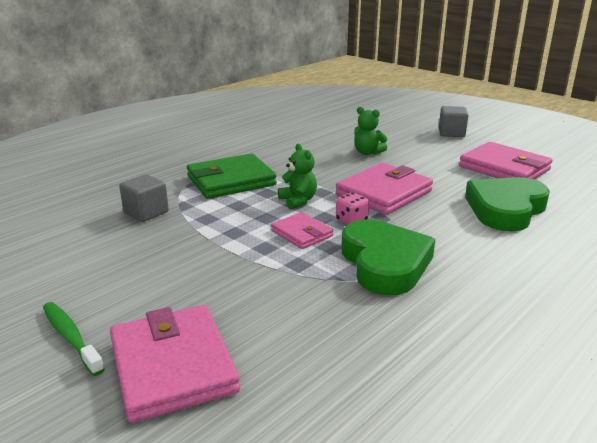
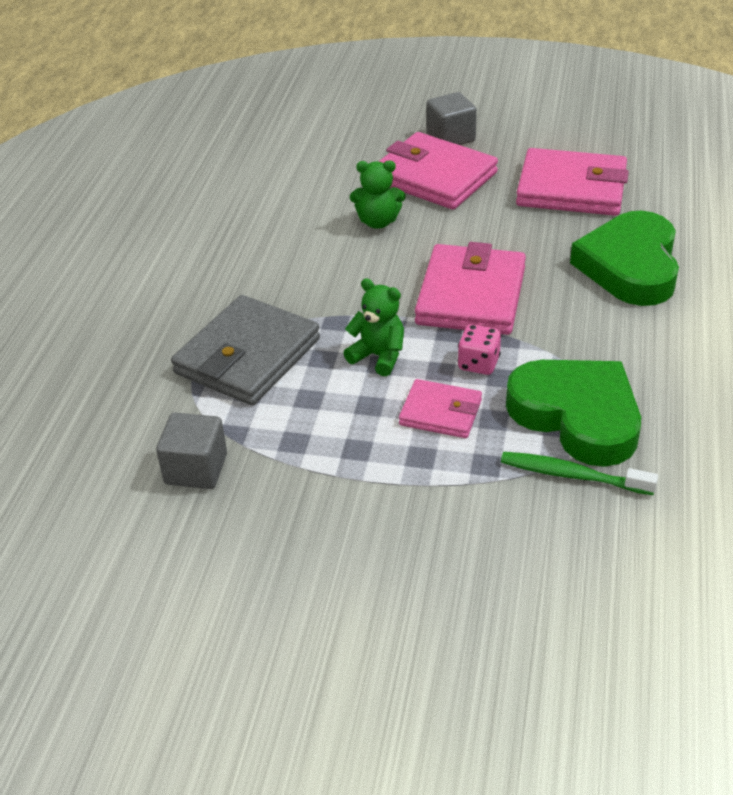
camera: 30 degrees left, 15 degrees up
(71, 337) = (344, 704): green toothbrush -> green toothbrush (572, 475)
(172, 366) = (501, 674): pink wallet -> pink wallet (434, 177)
(231, 181) = (247, 356): green wallet -> grey wallet

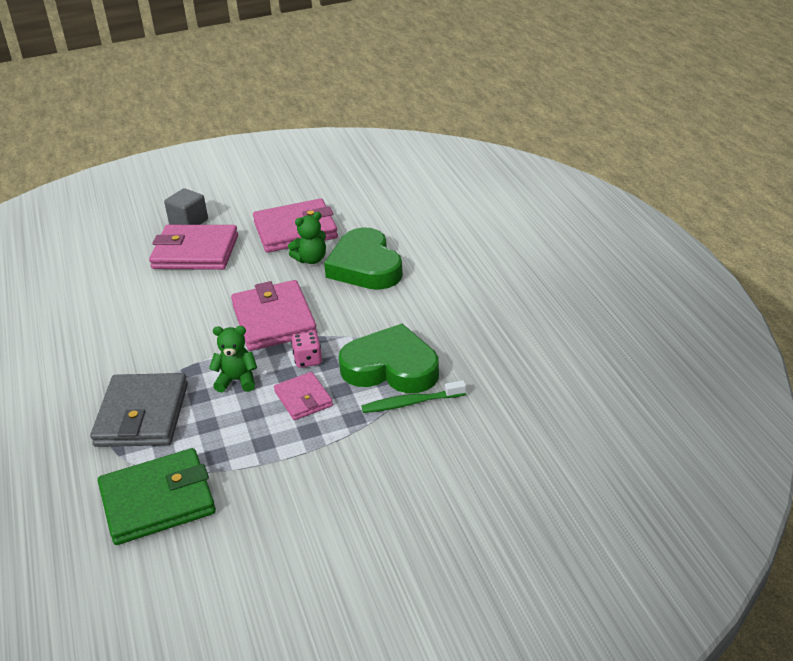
camera: 30 degrees left, 5 degrees down
(196, 469) = (158, 501): grey cube -> green wallet
(378, 222) = (175, 294): green teddy bear -> green teddy bear (311, 259)
(440, 412) = (303, 399): pink wallet -> pink wallet turned 75 degrees clockwise

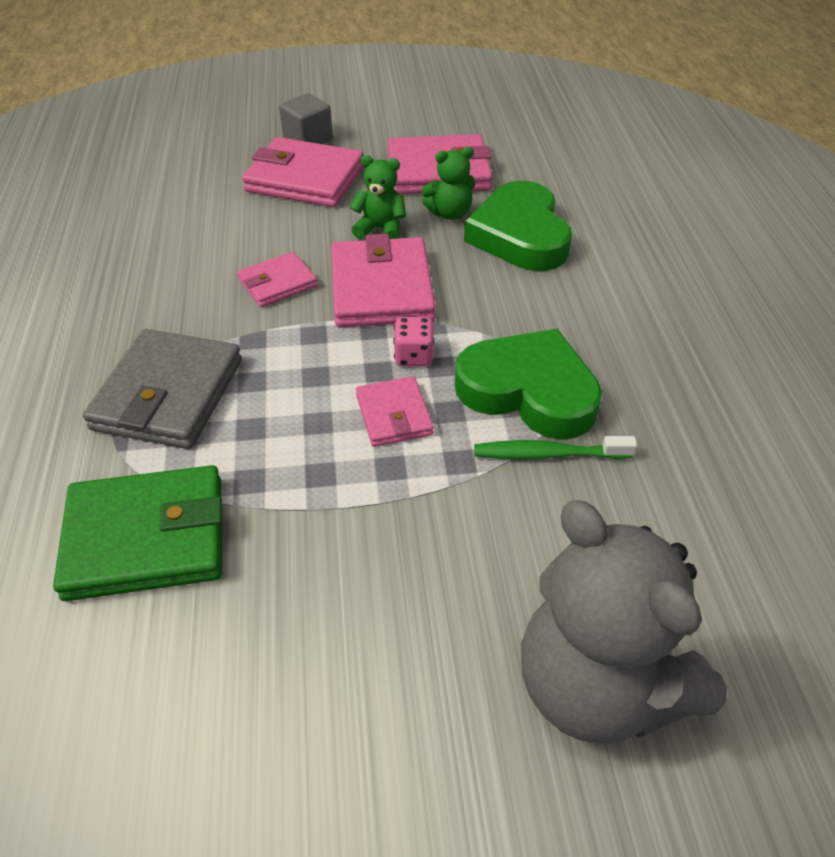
camera: 10 degrees right, 10 degrees up
(197, 329) = (278, 283): none -> pink wallet
(237, 380) = (310, 368): green teddy bear -> green teddy bear (380, 229)
(463, 521) = (598, 686): none -> grey teddy bear

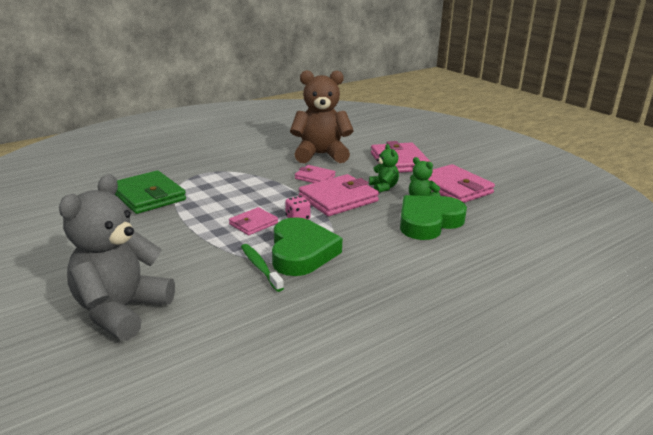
camera: 60 degrees right, 20 degrees down
(168, 394) = (225, 178): grey wallet -> none
(192, 244) = (321, 155): none -> brown teddy bear
(308, 139) = (432, 154): grey cube -> none

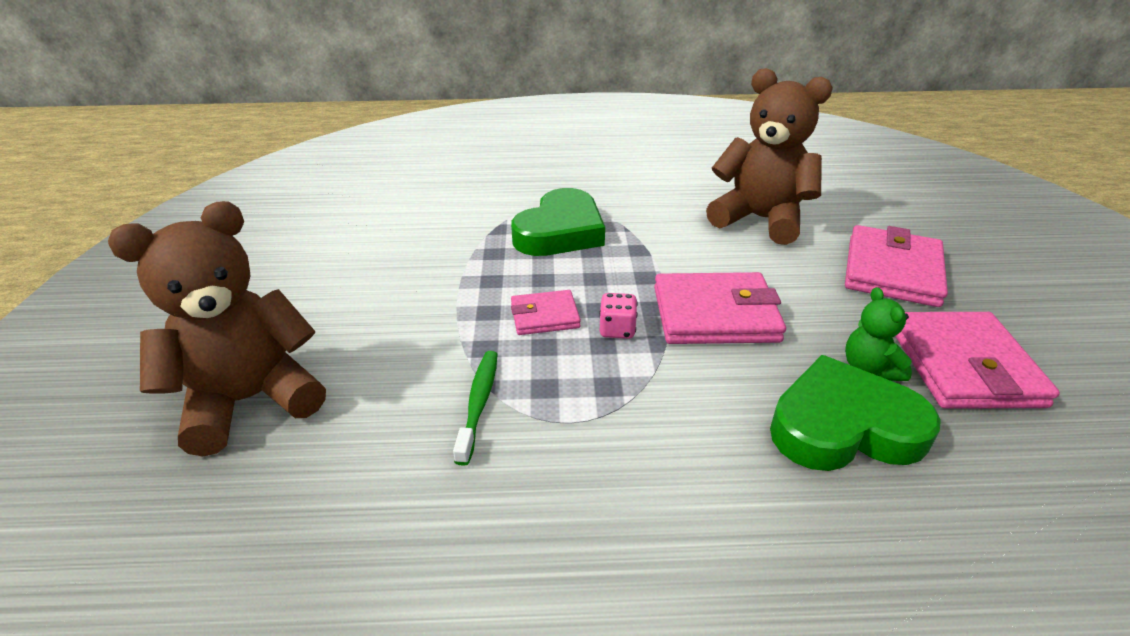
camera: 35 degrees right, 10 degrees up
(121, 311) = (250, 400): grey teddy bear -> brown teddy bear
(148, 196) = (460, 222): green wallet -> none
(301, 252) = (563, 400): green heart -> green heart (560, 232)
(315, 177) = (713, 259): pink wallet -> none
(383, 187) = (817, 317): green teddy bear -> none

